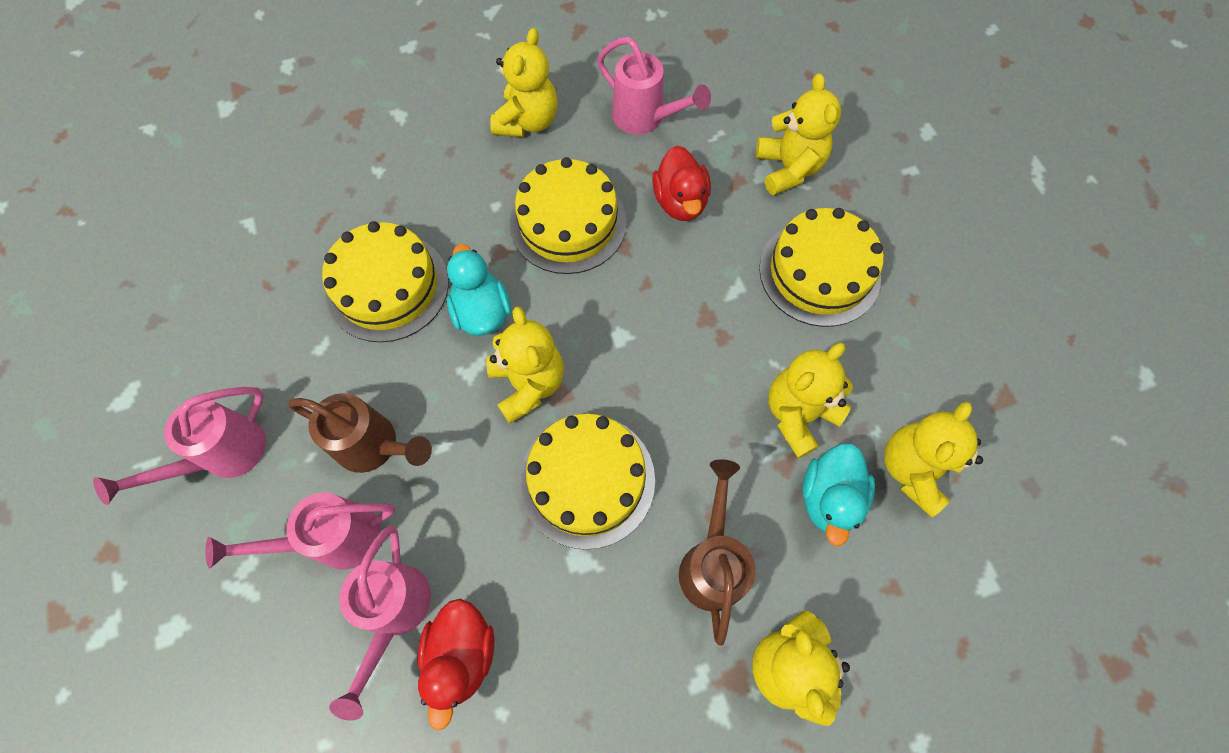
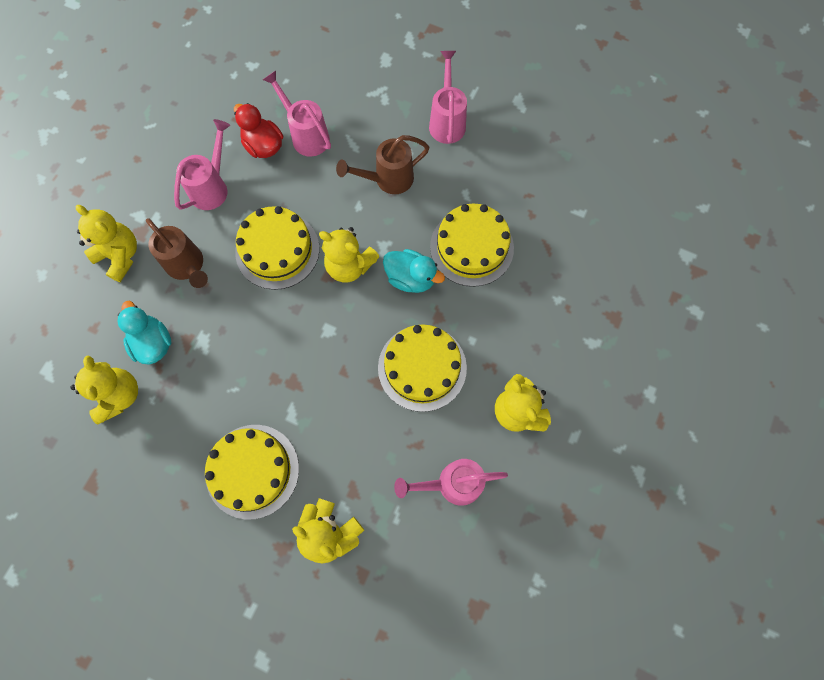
camera: 135 degrees right, 5 degrees up
(335, 539) = (361, 136): pink watering can -> pink watering can (212, 187)
(680, 202) = (373, 442): red duck -> none
(798, 414) = (200, 372): yellow teddy bear -> none

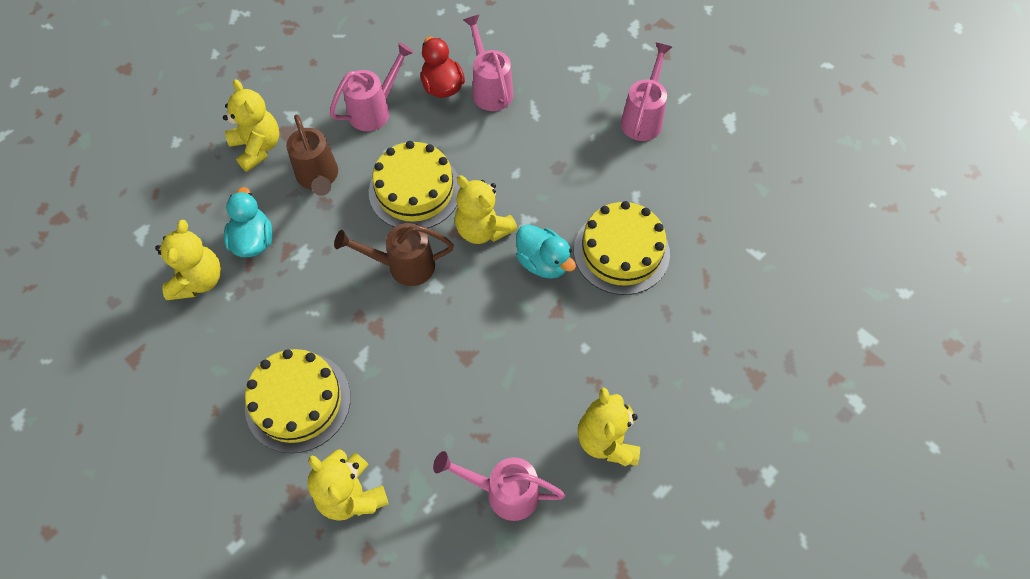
camera: 20 degrees right, 10 degrees down
(388, 179) = (557, 156): brown watering can -> brown watering can (403, 266)
(422, 367) = (519, 357): yellow cake -> none

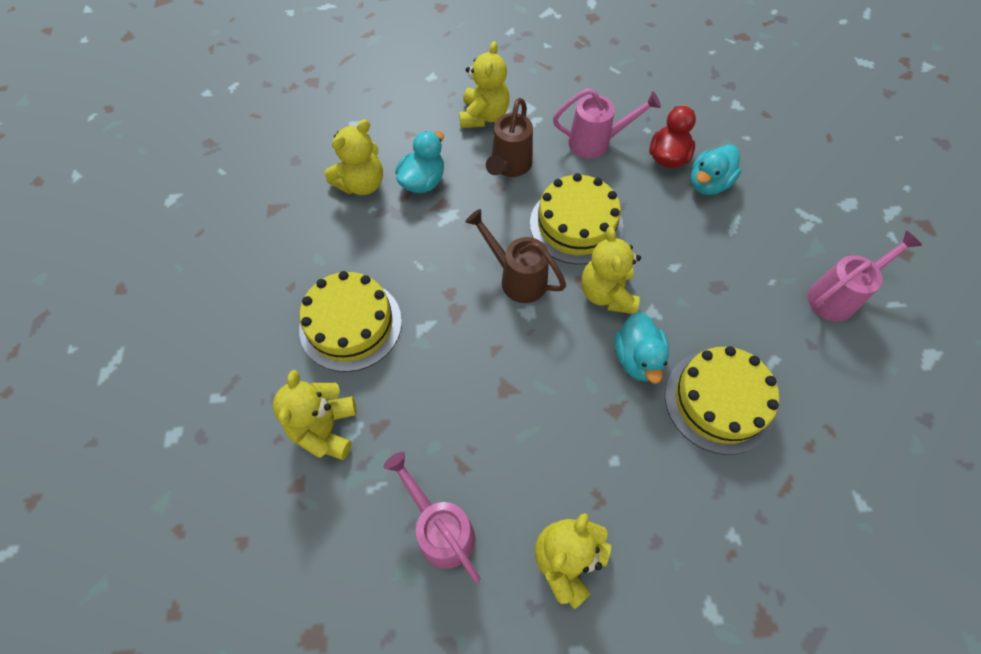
camera: 40 degrees right, 0 degrees up
(490, 89) = (708, 184): pink watering can -> turquoise duck

